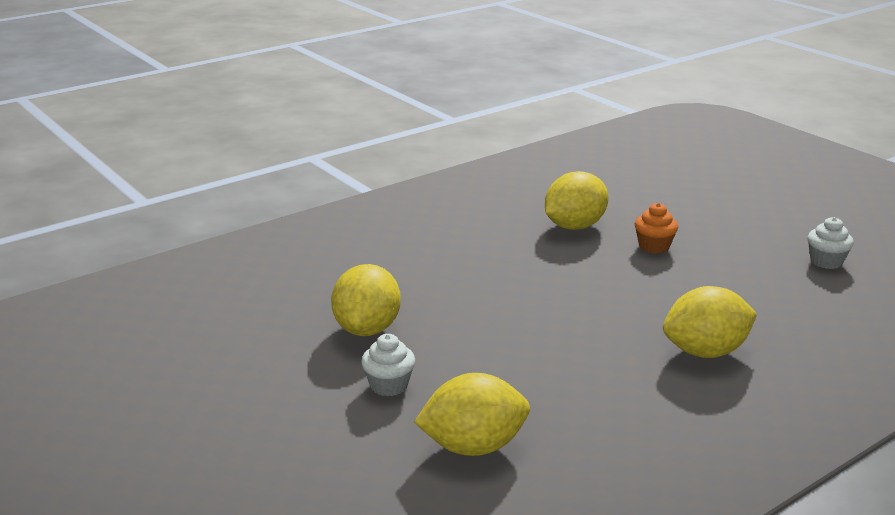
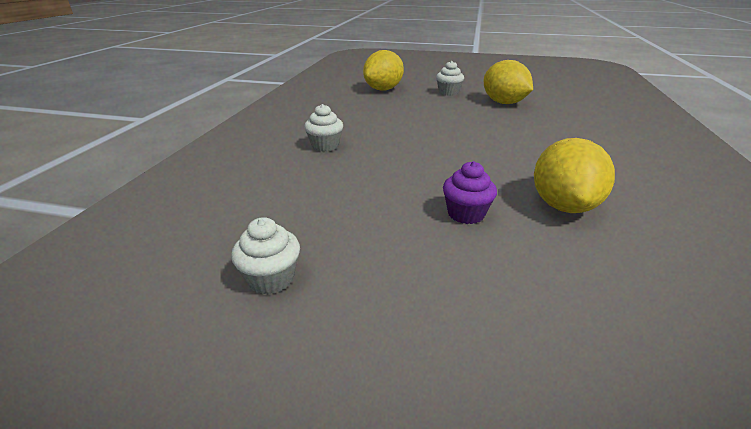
camera: 140 degrees right, 5 degrees up
(654, 246) = (466, 214): orange cupcake -> purple cupcake
(705, 352) = (325, 146): yellow lemon -> white cupcake

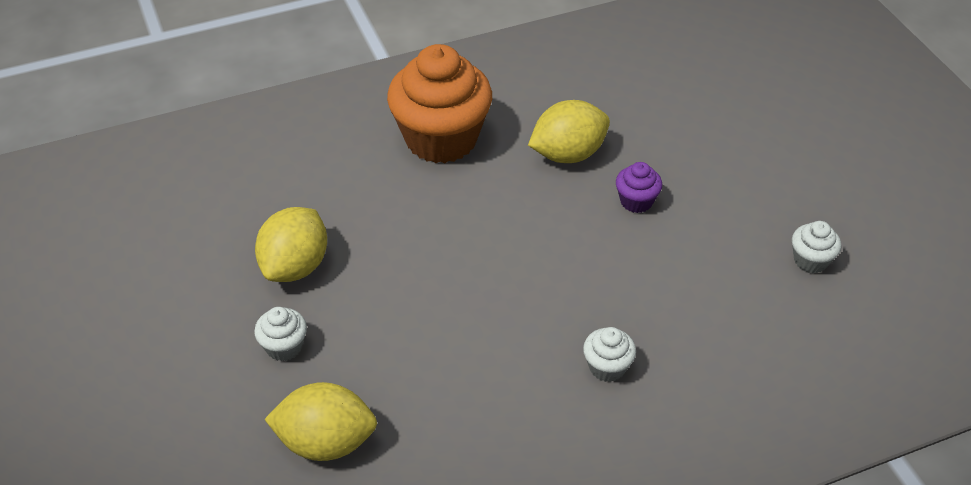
camera: 125 degrees left, 15 degrees up
(614, 161) = (441, 139): none -> orange cupcake

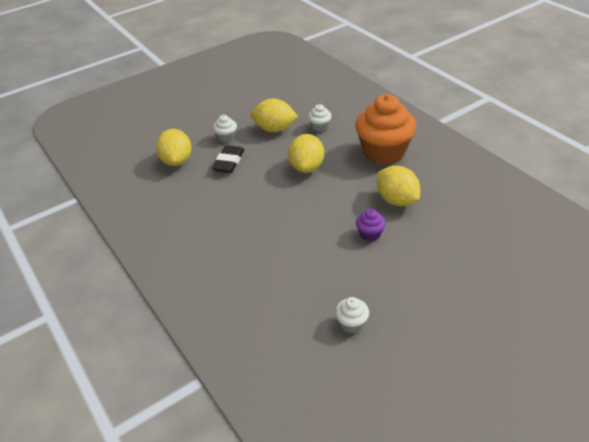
camera: 80 degrees right, 5 degrees down
(371, 353) = (229, 162): none -> black eraser
(439, 242) = (307, 167): none -> yellow lemon
(607, 367) = (238, 241): white cupcake -> white cupcake (320, 127)

